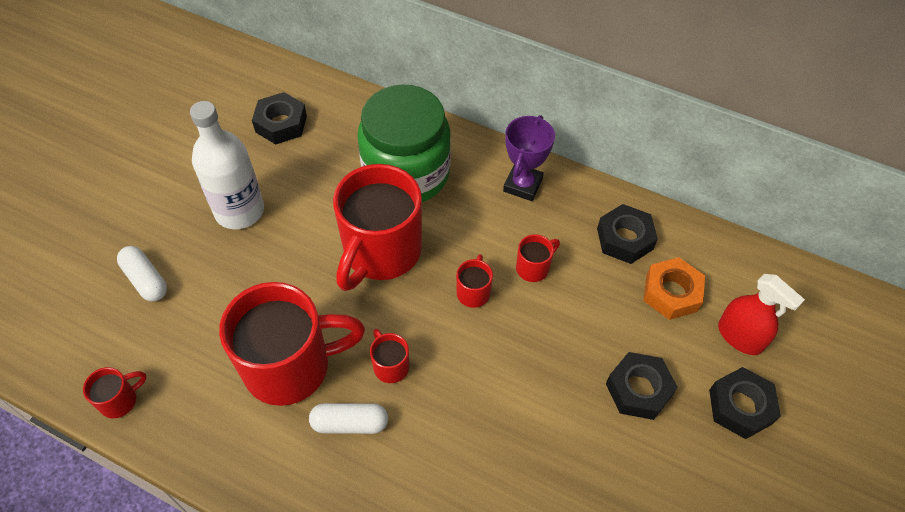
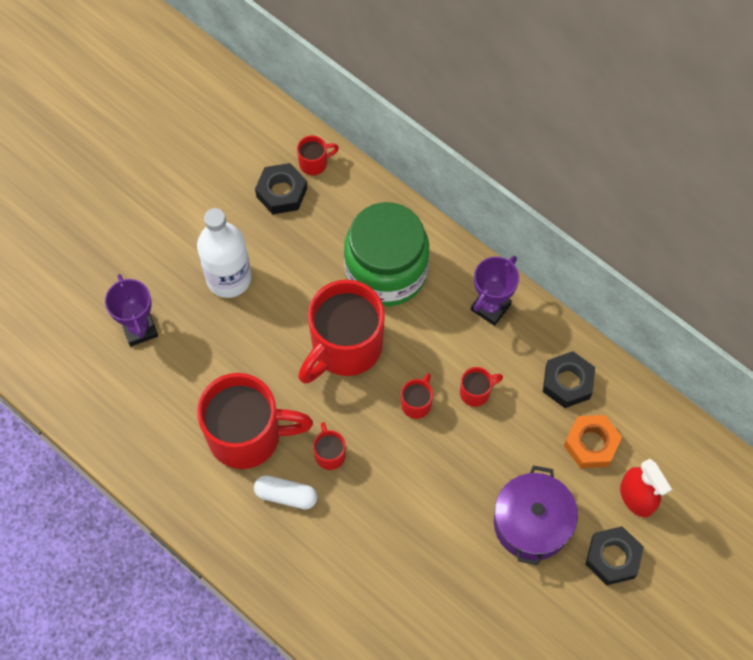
camera: 15 degrees right, 10 degrees up
(120, 400) = (107, 433): red mug -> red mug (314, 163)
(146, 280) = (139, 329): white capsule -> purple trophy
(638, 389) = (531, 523): black nut -> purple pot

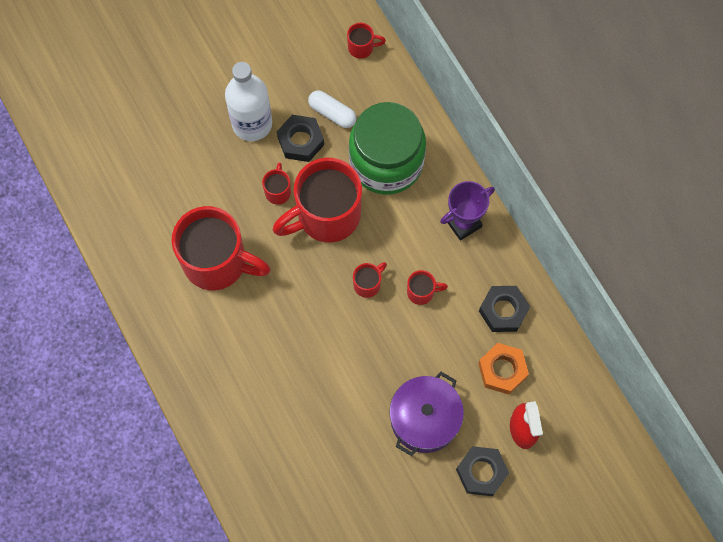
camera: 20 degrees right, 5 degrees up
(139, 329) = (163, 142): purple trophy -> none
(281, 192) = (324, 64): black nut -> black nut (300, 141)
(286, 495) = (230, 323): white capsule -> white capsule (332, 113)
(329, 454) = (279, 301): red mug -> red mug (278, 191)

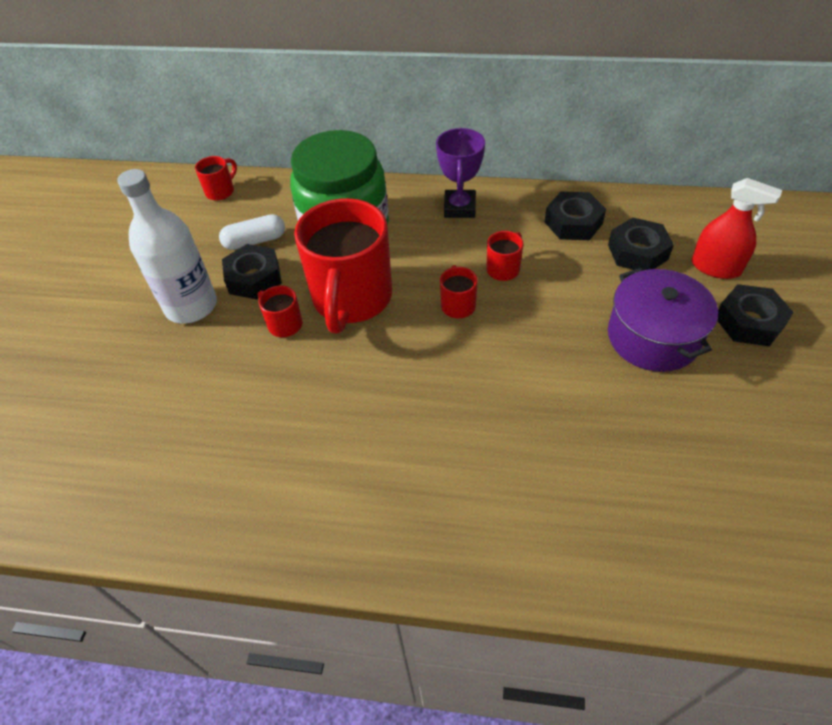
camera: 50 degrees left, 20 degrees down
(218, 262) = (305, 426): red mug -> none
(502, 370) = (637, 252): orange nut -> black nut

